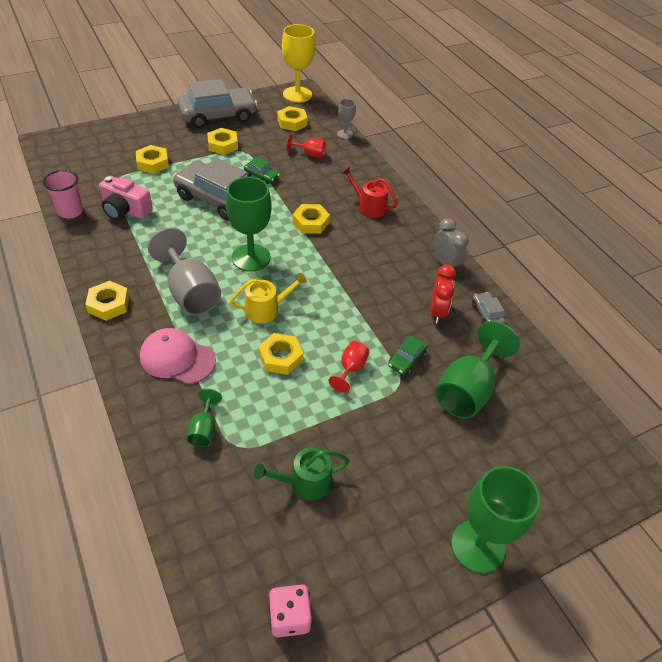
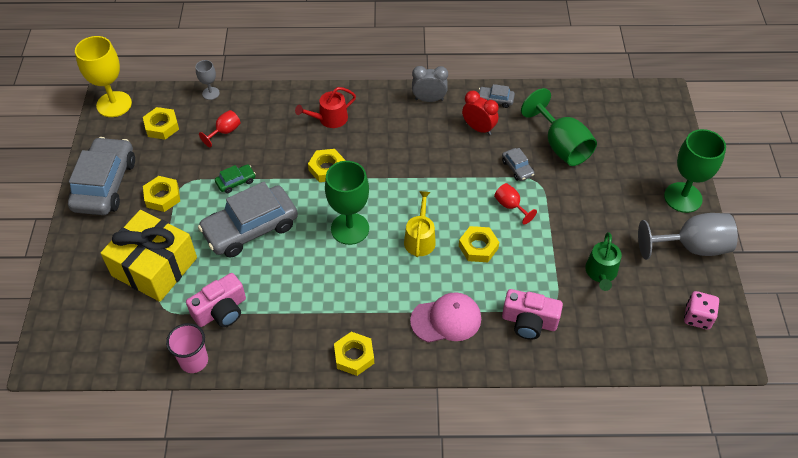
camera: 60 degrees left, 5 degrees up
(153, 163) = (154, 267): yellow nut -> yellow gift
(177, 358) = (446, 319): pink cap -> pink cap turned 150 degrees counterclockwise
(190, 292) = (371, 288): grey goblet -> grey goblet (691, 247)
(204, 430) = (529, 322): green goblet -> pink camera
(406, 360) = (517, 168): green car -> grey car

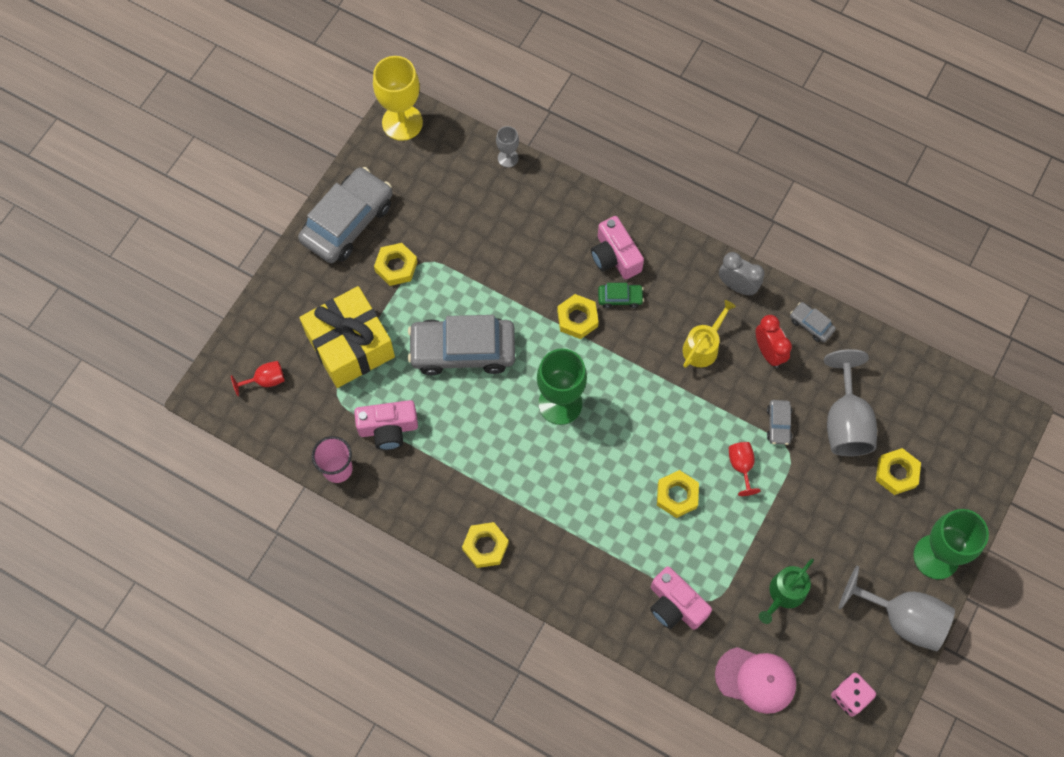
camera: 30 degrees right, 15 degrees up
(162, 126) = (437, 177): yellow nut -> yellow nut (896, 473)
(225, 132) = (497, 217): red goblet -> red goblet (265, 380)
(236, 182) = (477, 286): green car -> green car (620, 298)
(329, 119) = (615, 256): red watering can -> pink camera
(420, 239) = (624, 454): yellow watering can -> yellow watering can (703, 346)
(446, 319) = (595, 557): pink cap -> pink cap (756, 680)
(561, 145) = (845, 422): green goblet -> grey goblet

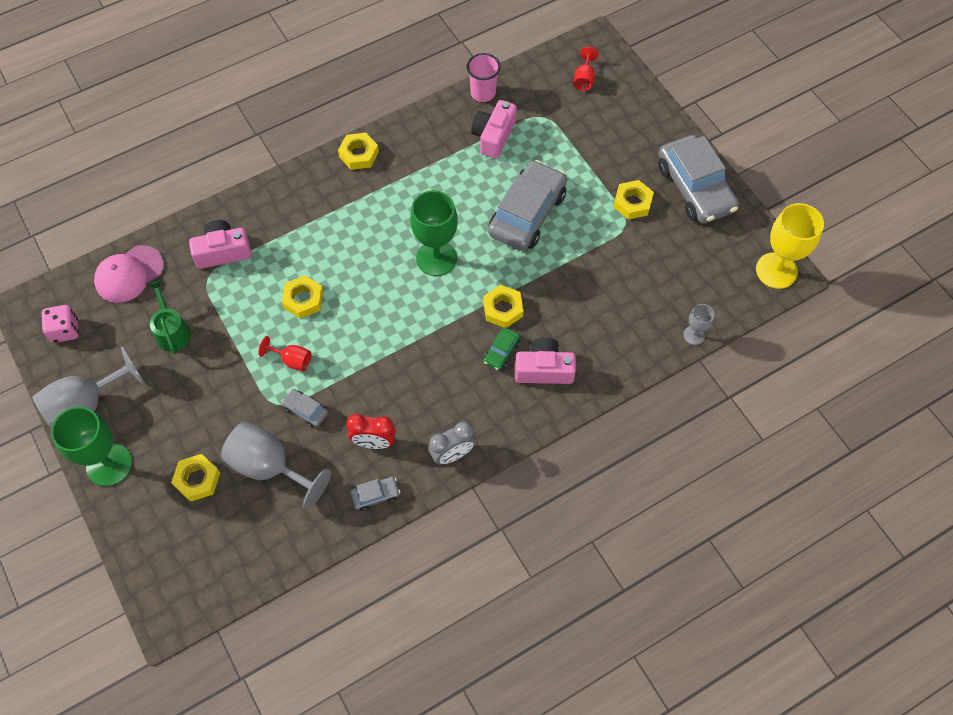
camera: 120 degrees right, 5 degrees down
(350, 345) = (579, 142): yellow gift -> none
(703, 346) = (414, 392): yellow watering can -> none

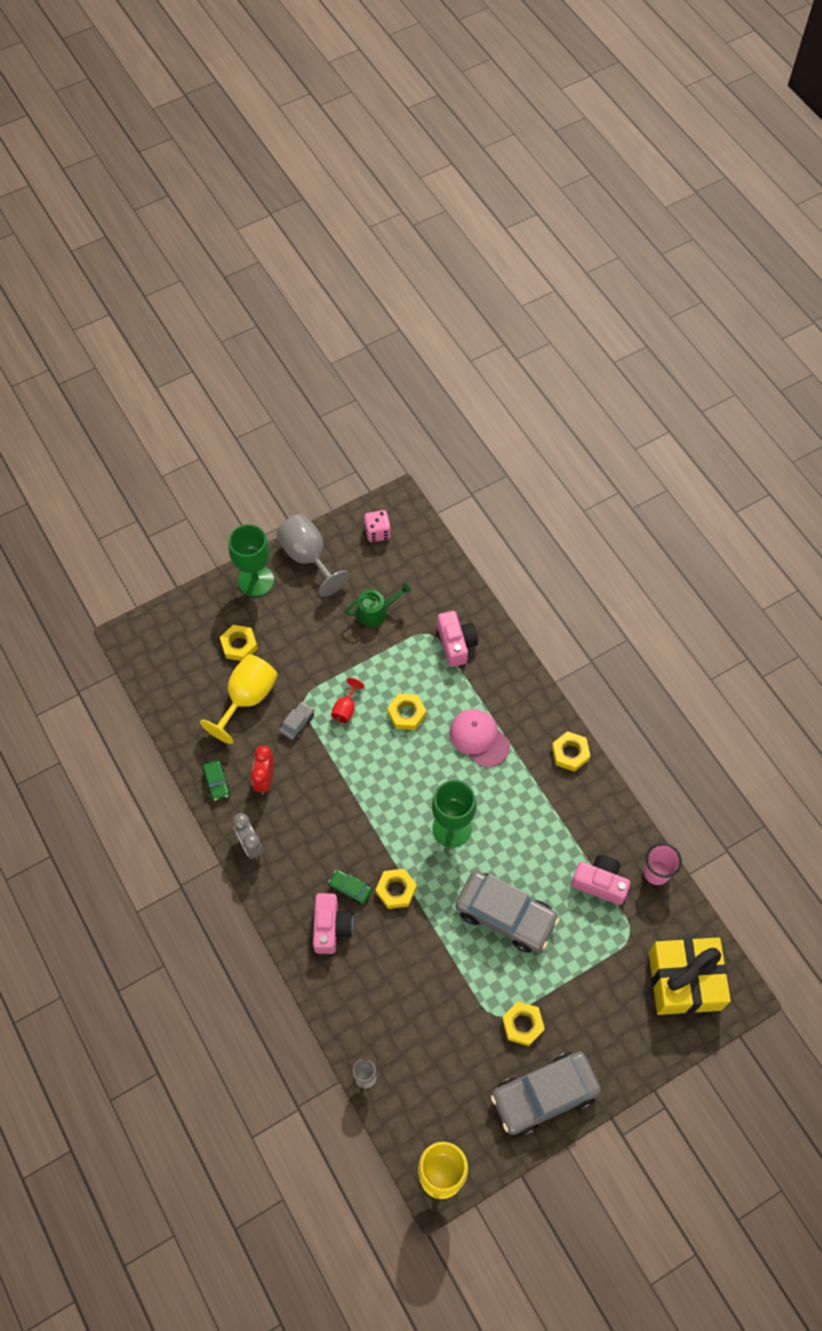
camera: 90 degrees right, 0 degrees up
(129, 274) = (432, 572): pink cap -> pink cap (479, 738)
(269, 467) = (247, 698): grey goblet -> yellow goblet
(375, 495) = (217, 782): grey car -> green car
(584, 79) = (684, 981): red goblet -> yellow gift

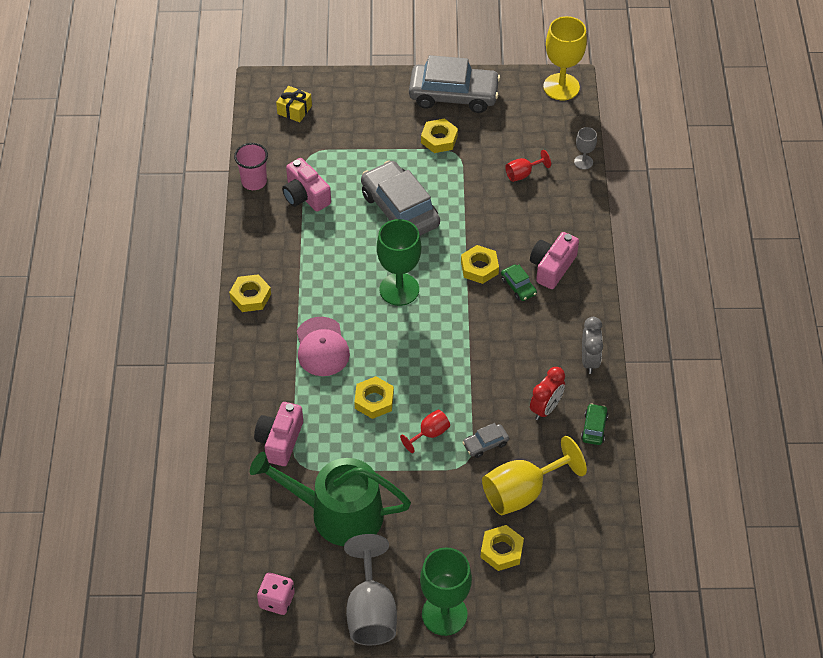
camera: 150 degrees left, 10 degrees down
(376, 612) = (338, 513): green watering can -> green watering can, size x1.95
(416, 1026) = (523, 174): none -> red goblet
(684, 981) = (294, 110): yellow gift -> yellow gift, size x0.45

